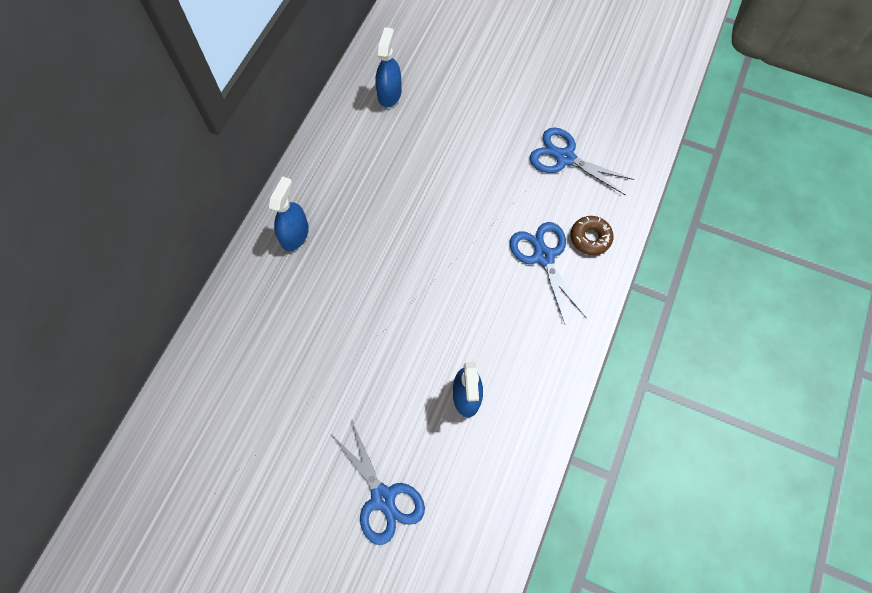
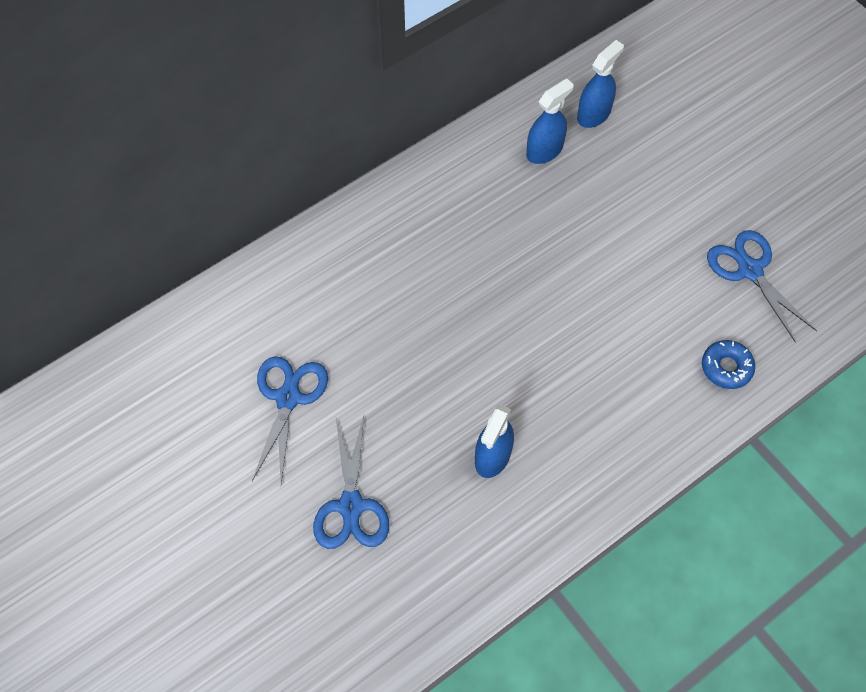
camera: 30 degrees right, 5 degrees down
(295, 235) = (412, 210): blue spray bottle -> blue spray bottle (544, 150)
(543, 256) = (661, 360): blue scissors -> blue scissors (288, 398)
(590, 238) = (726, 367): brown donut -> blue donut

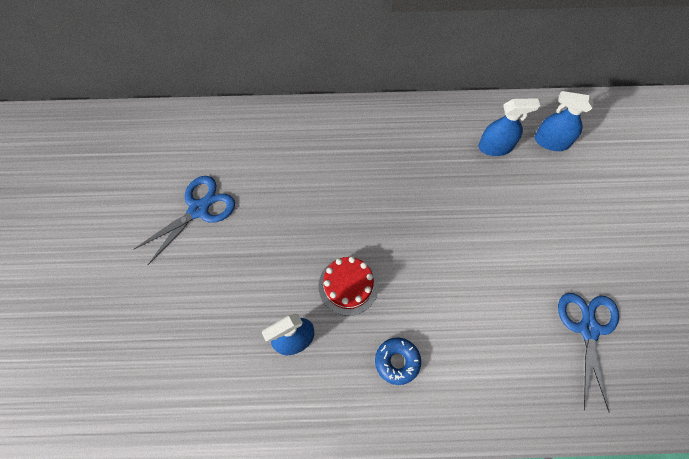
camera: 35 degrees right, 5 degrees up
(351, 506) = (179, 309): blue scissors -> none
(504, 373) = (348, 285): none -> red cake
(594, 114) = (551, 141): blue spray bottle -> blue spray bottle turned 150 degrees counterclockwise
(726, 367) = (513, 392): blue donut -> blue donut (397, 361)

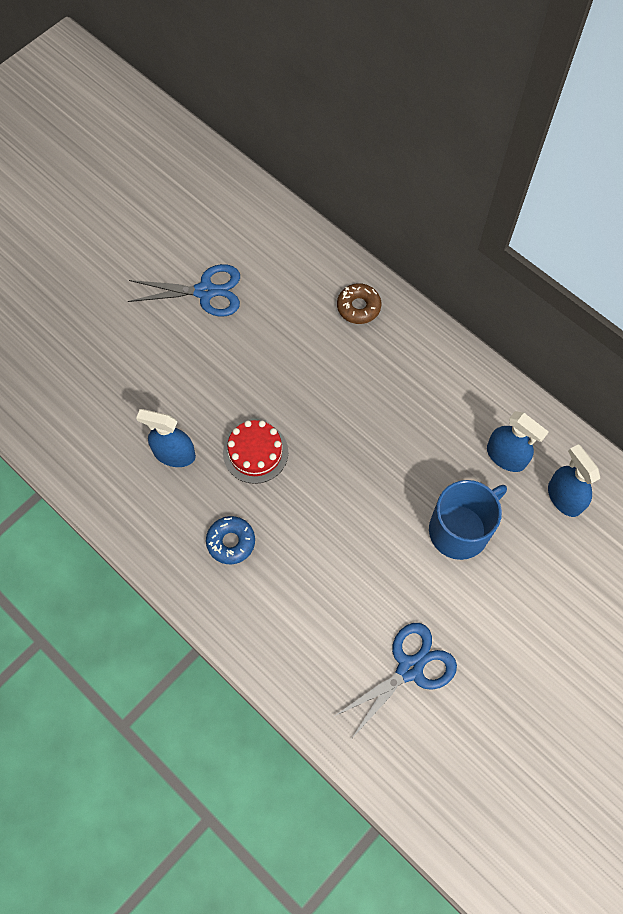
camera: 45 degrees right, 0 degrees up
(313, 133) = (358, 307): none -> brown donut
(520, 214) = (460, 529): none -> blue mug

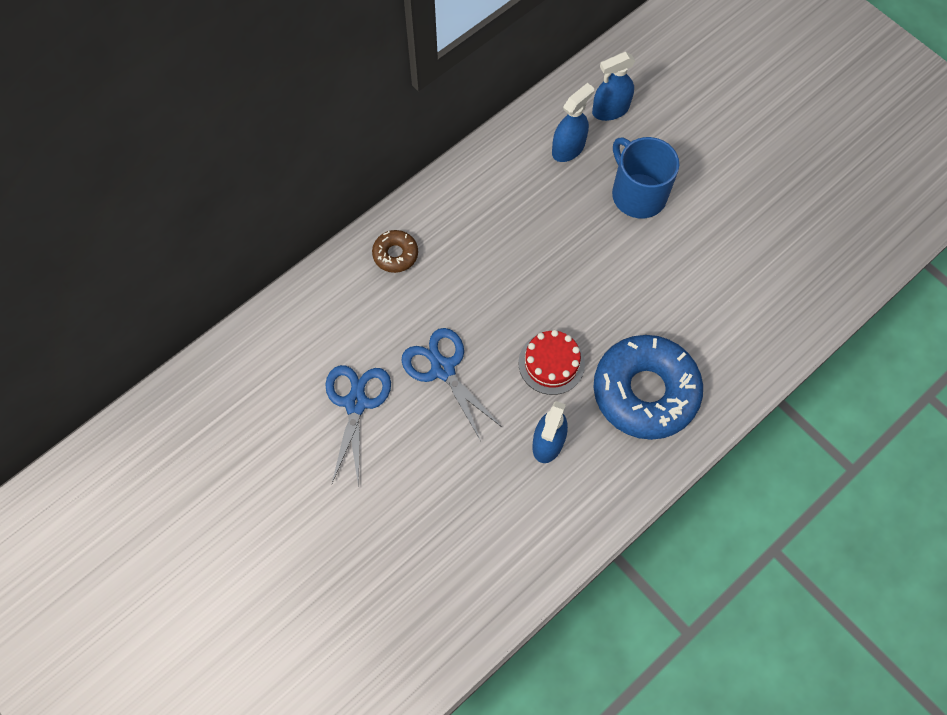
camera: 85 degrees left, 0 degrees up
(231, 542) = (645, 391): blue donut -> blue donut, size x2.21
(410, 668) = (765, 249): blue scissors -> blue scissors (443, 369)

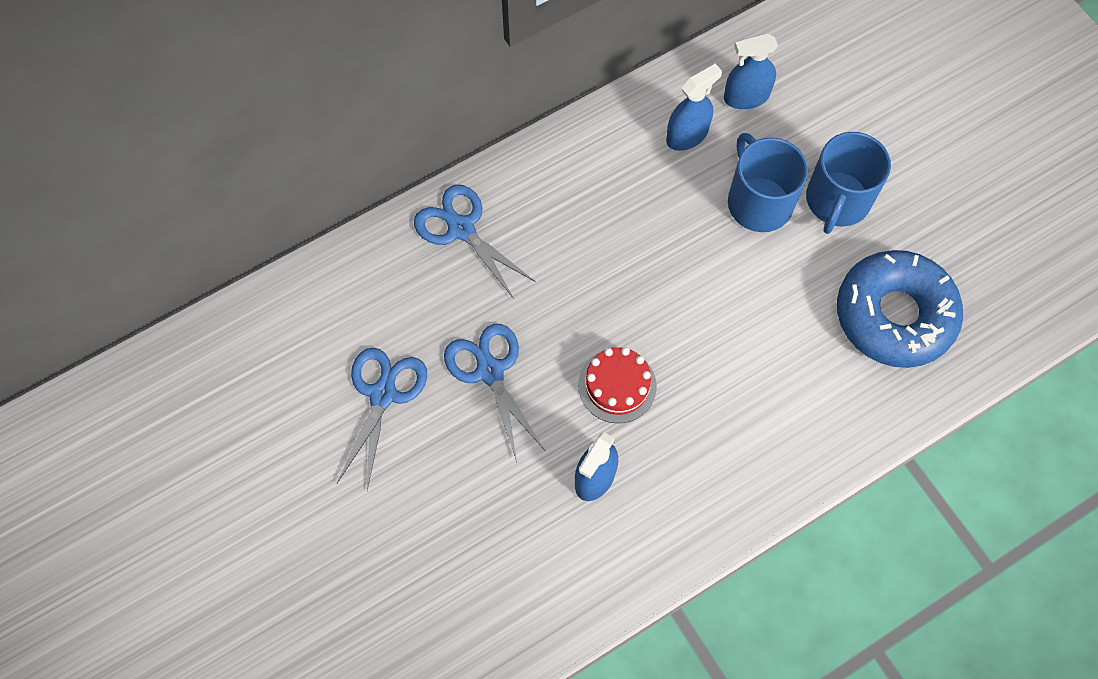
camera: 10 degrees right, 0 degrees up
(395, 254) = (461, 229): brown donut -> blue scissors
(645, 391) = (720, 437): blue donut -> blue donut (894, 315)
(701, 183) = (837, 200): none -> blue mug

